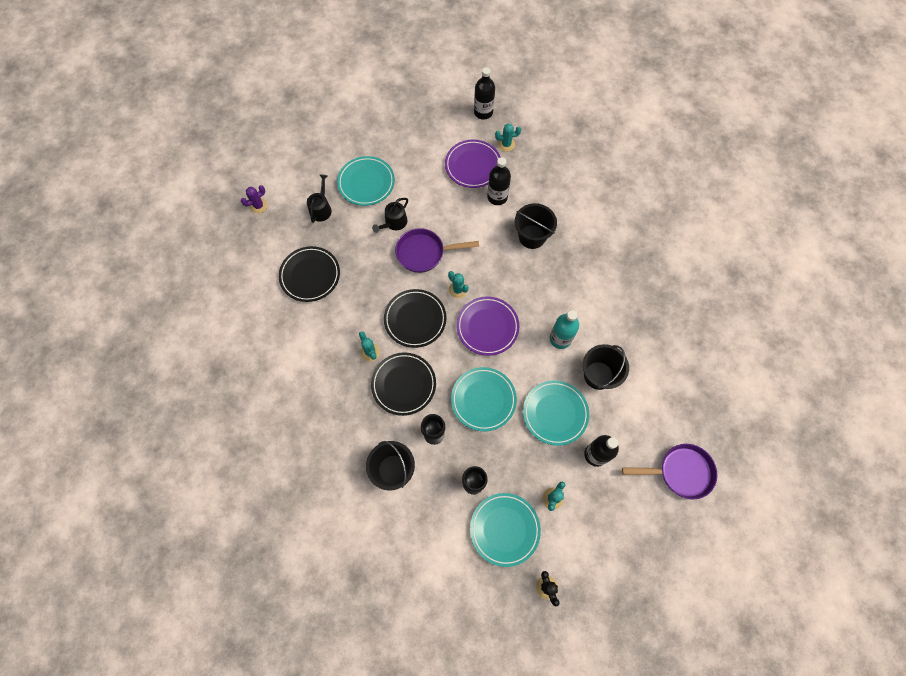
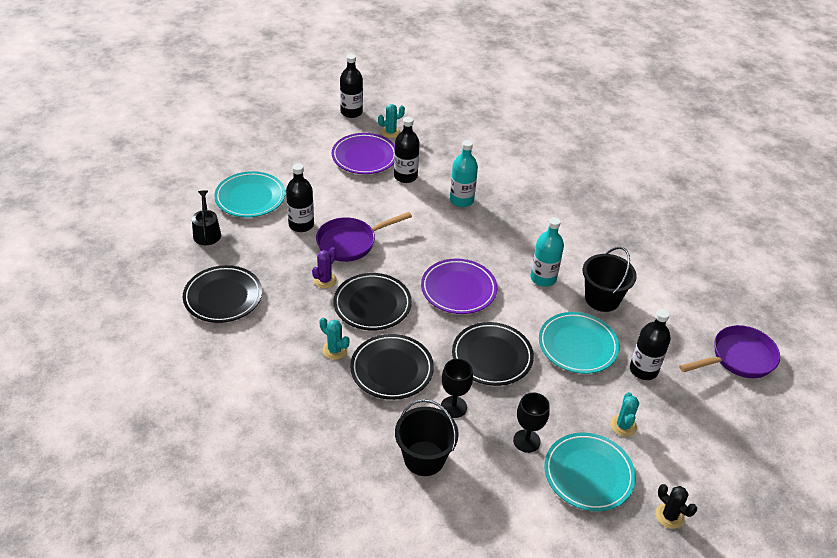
camera: 25 degrees left, 25 degrees down
(258, 206) = (126, 248): purple cactus -> purple cactus (325, 280)
(394, 223) = (301, 225): black watering can -> black bottle
(458, 290) = (407, 265): turquoise cactus -> none
(483, 400) = (492, 357): turquoise plate -> black plate
(532, 236) = (461, 200): black bucket -> turquoise bottle

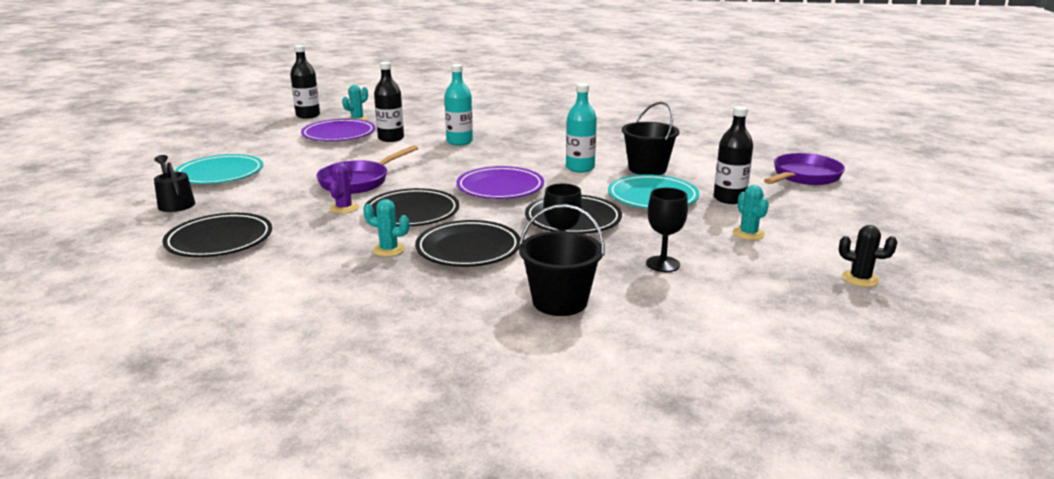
camera: 20 degrees left, 20 degrees down
(301, 225) = (292, 180): black bottle -> none
(588, 474) = (750, 271): turquoise plate -> none

